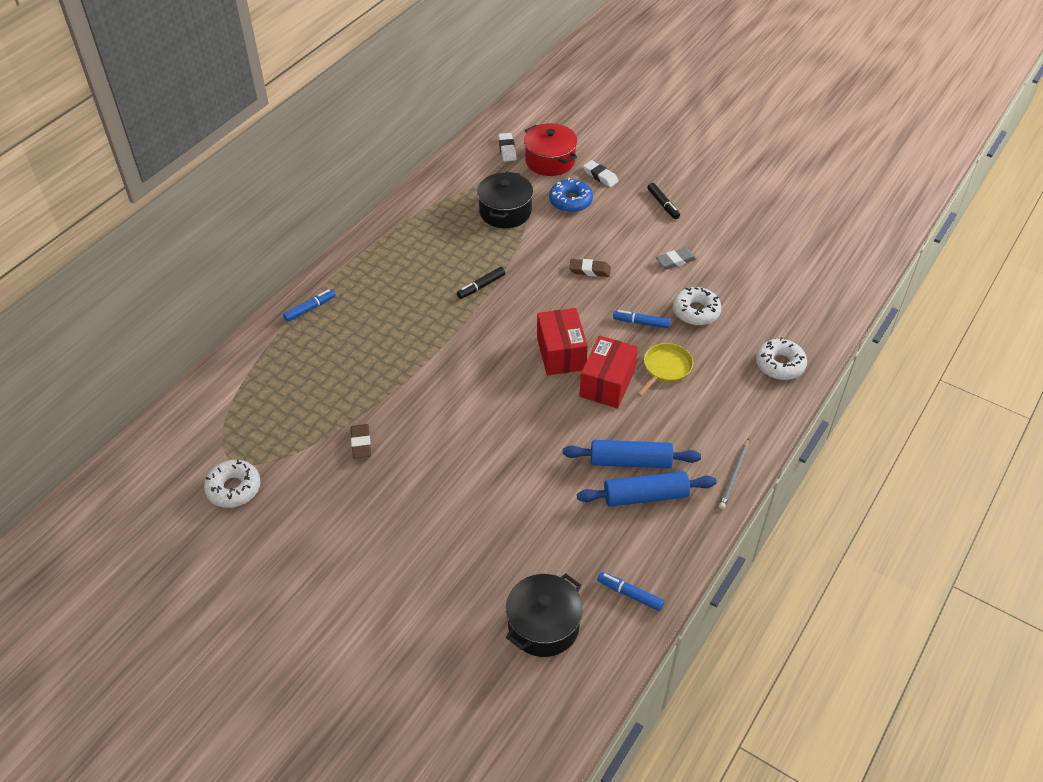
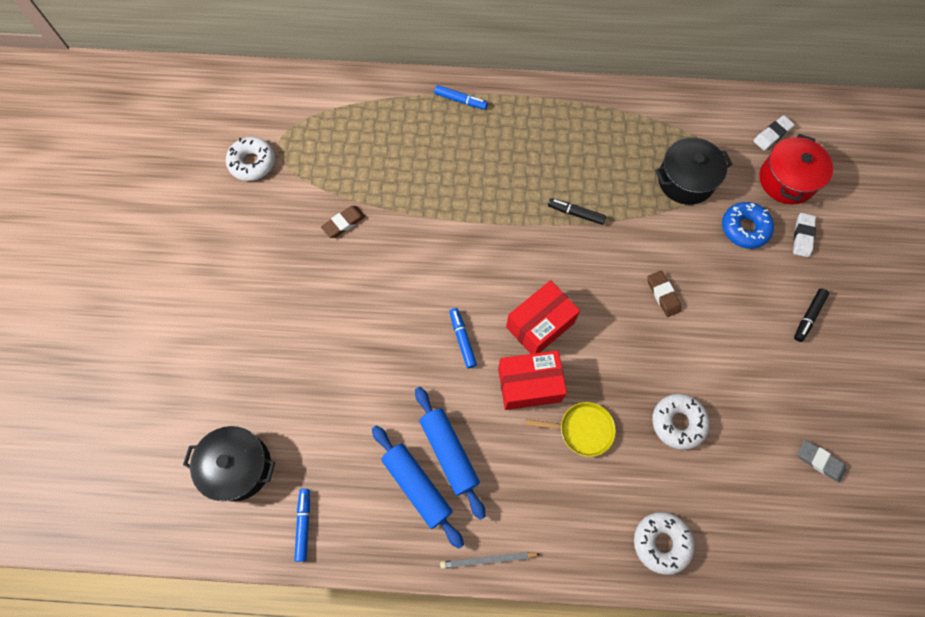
camera: 60 degrees right, 20 degrees up
(641, 322) = (626, 377): blue marker -> blue marker (462, 339)
(675, 261) = (735, 369): grey eraser -> grey eraser (819, 461)

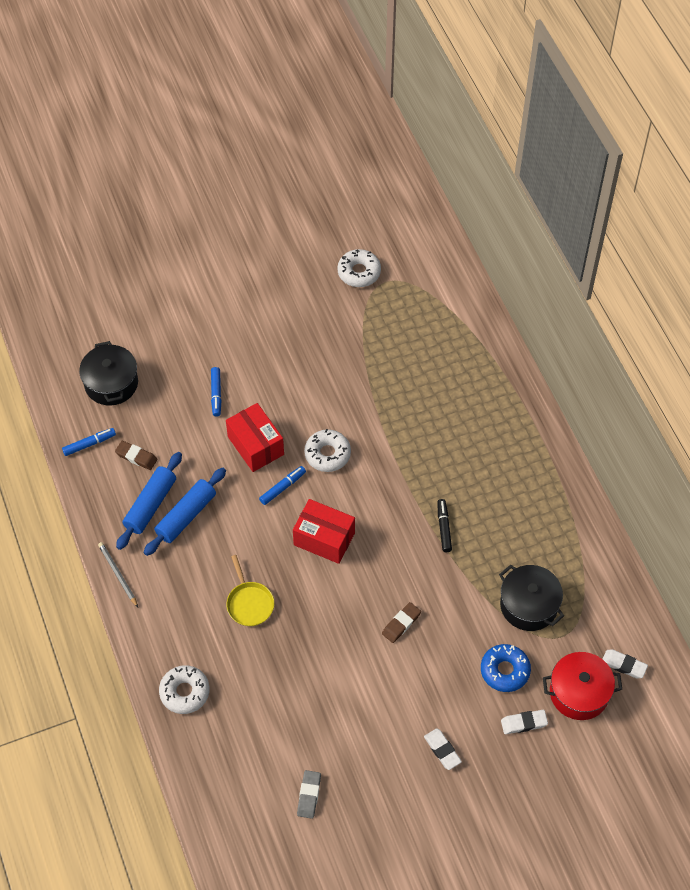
camera: 65 degrees right, 10 degrees down
(344, 223) = (340, 360): brown eraser -> brown eraser (136, 457)
(460, 101) = (507, 394): blue marker -> blue marker (216, 394)
(529, 385) = (268, 551): red box -> red box (255, 445)
(678, 423) = (290, 673): white donut -> white donut (327, 454)
(808, 316) = (442, 750): black marker -> white eraser

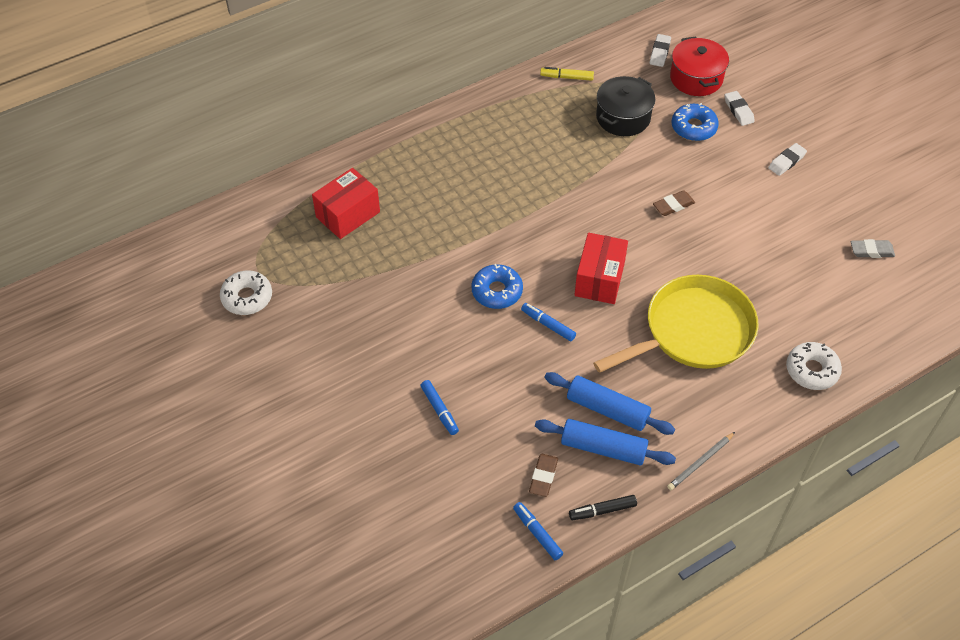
camera: 100 degrees left, 5 degrees down
(111, 383) = (444, 528): black pot -> none
(216, 394) = (439, 410): blue marker -> blue marker turned 75 degrees clockwise
(249, 603) = (693, 331): yellow pan -> yellow pan, size x2.12
(255, 445) = (501, 359): red box -> red box (348, 214)
(327, 454) = (497, 291): white donut -> blue donut
(401, 624) = (673, 205): brown eraser -> brown eraser turned 60 degrees counterclockwise
(444, 528) = (559, 185): black marker -> black marker (602, 510)
(595, 564) = (566, 77): none -> yellow marker

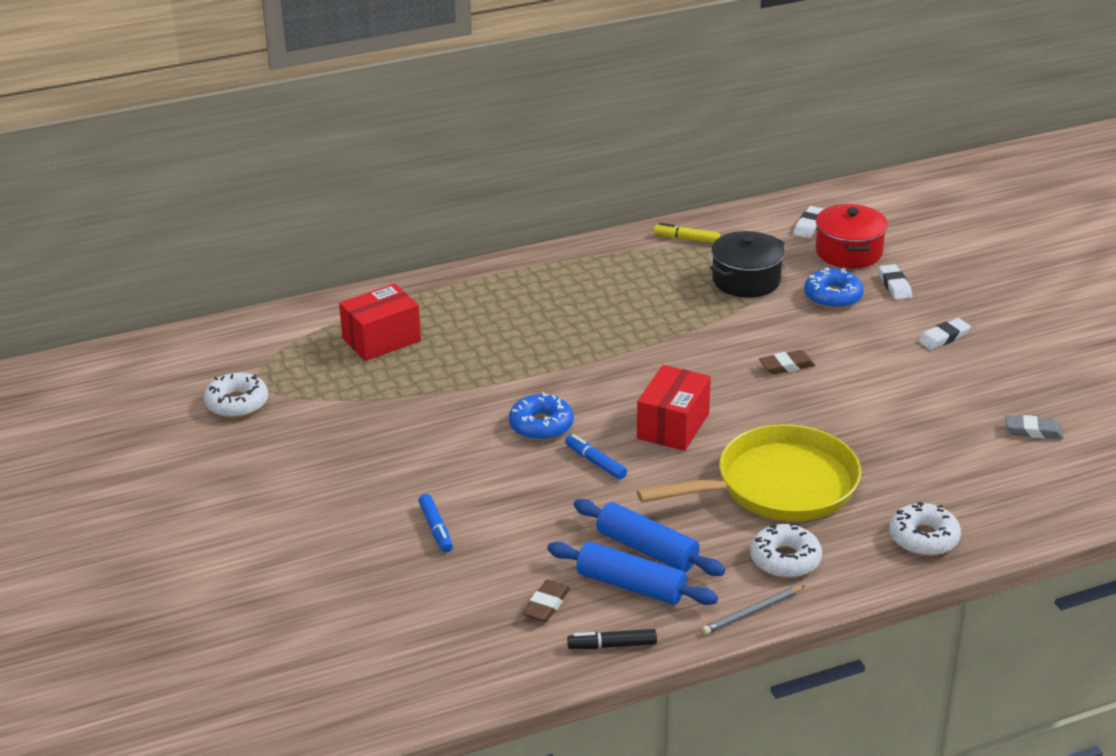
camera: 10 degrees right, 20 degrees down
(537, 533) = (522, 658): blue marker -> none
(713, 406) = (785, 559): none -> white donut

